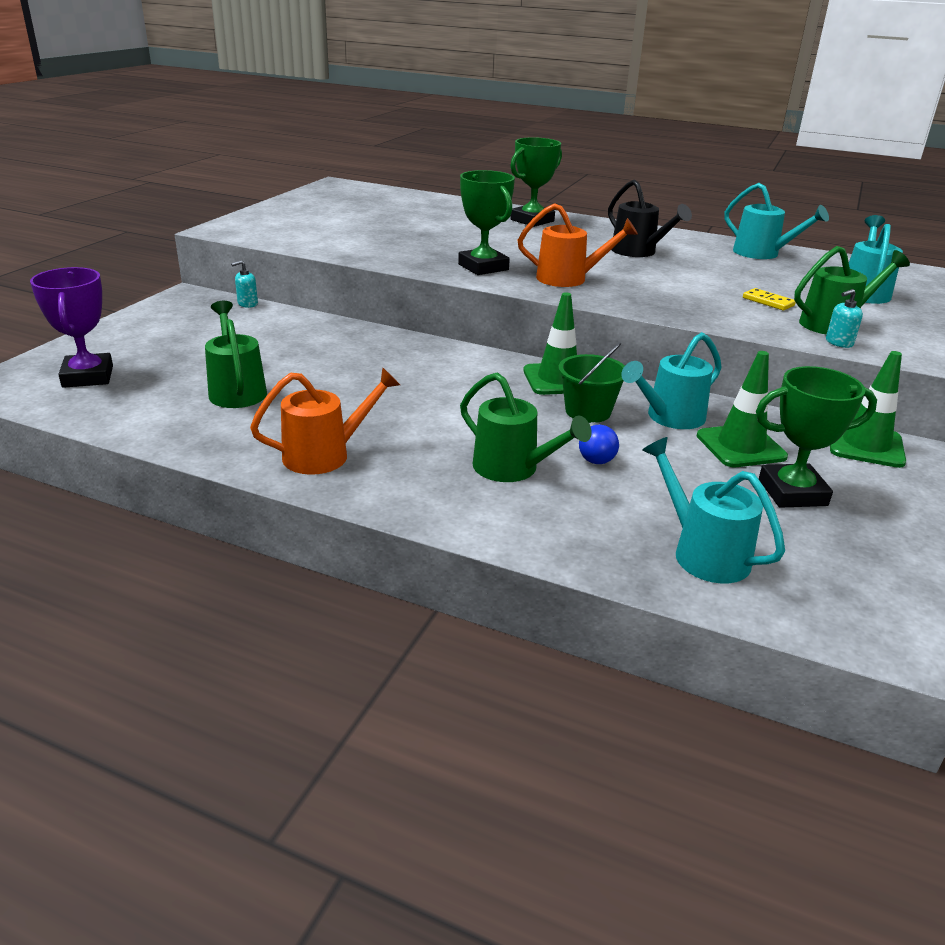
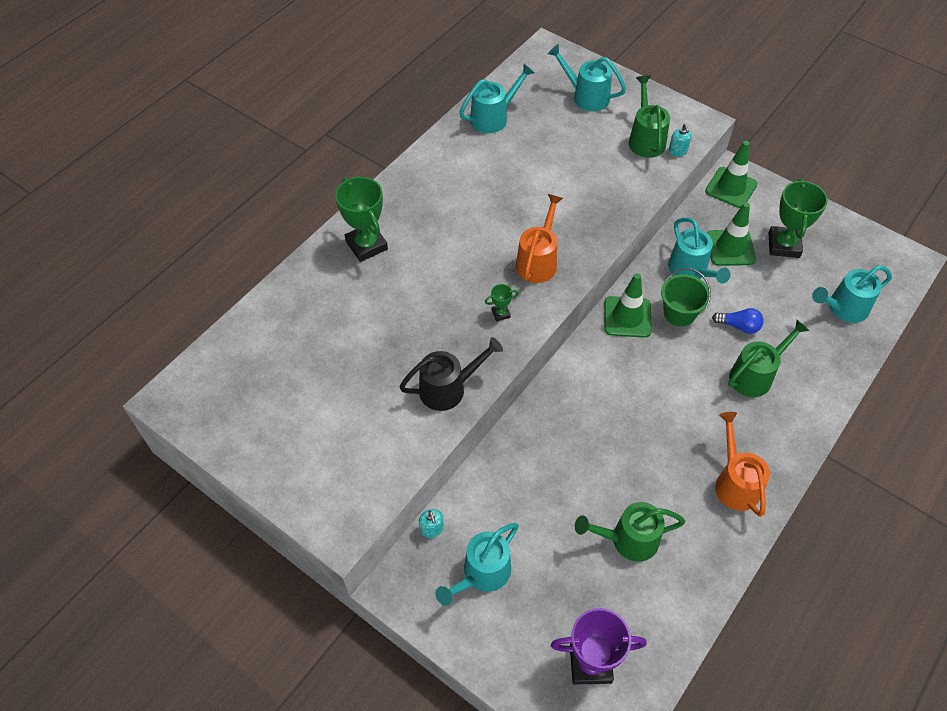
camera: 75 degrees left, 25 degrees up
(198, 325) = (482, 574): none -> turquoise watering can
(483, 267) = (500, 313): green trophy -> green trophy, size x0.45
(638, 252) = (476, 195): black watering can -> black watering can (449, 388)
(768, 302) = (601, 157): yellow domino -> none

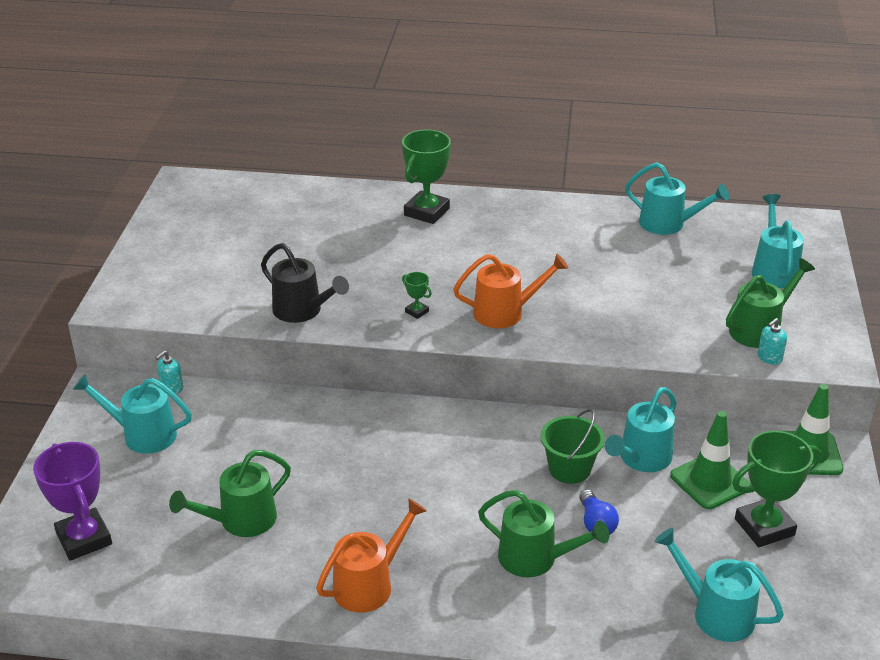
camera: 60 degrees right, 20 degrees down
(627, 317) = (527, 431): green traffic cone -> none
(628, 540) = (240, 521): green watering can -> green watering can turned 90 degrees counterclockwise

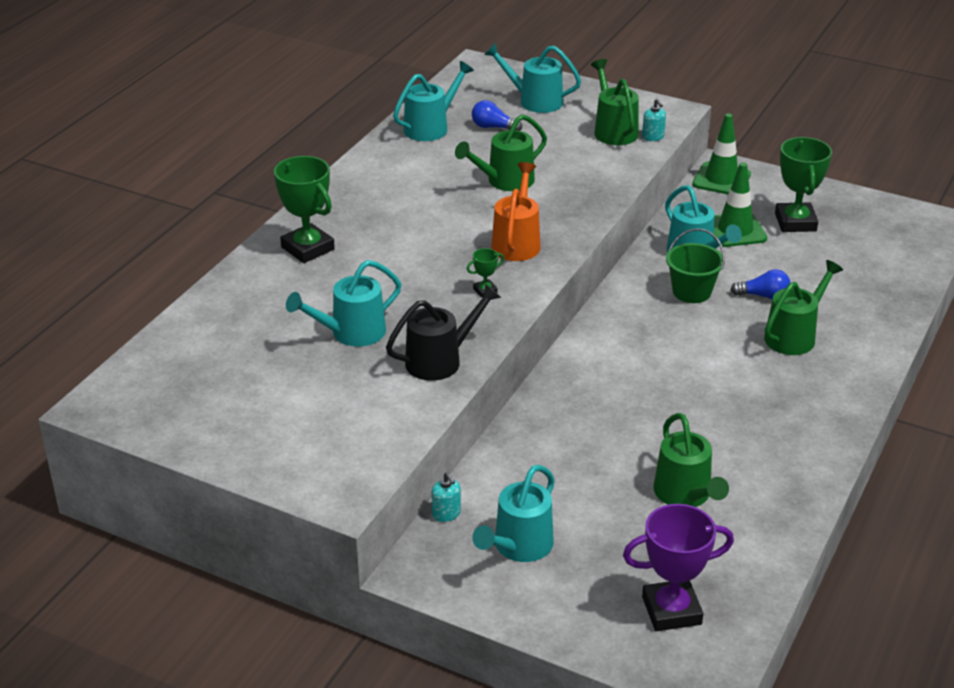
camera: 70 degrees left, 0 degrees up
(369, 584) = (796, 430): orange watering can -> none
(605, 284) = (504, 181): none -> green watering can
(699, 257) = (493, 127): none -> blue light bulb
(715, 613) = (878, 269): turquoise watering can -> turquoise watering can (351, 333)

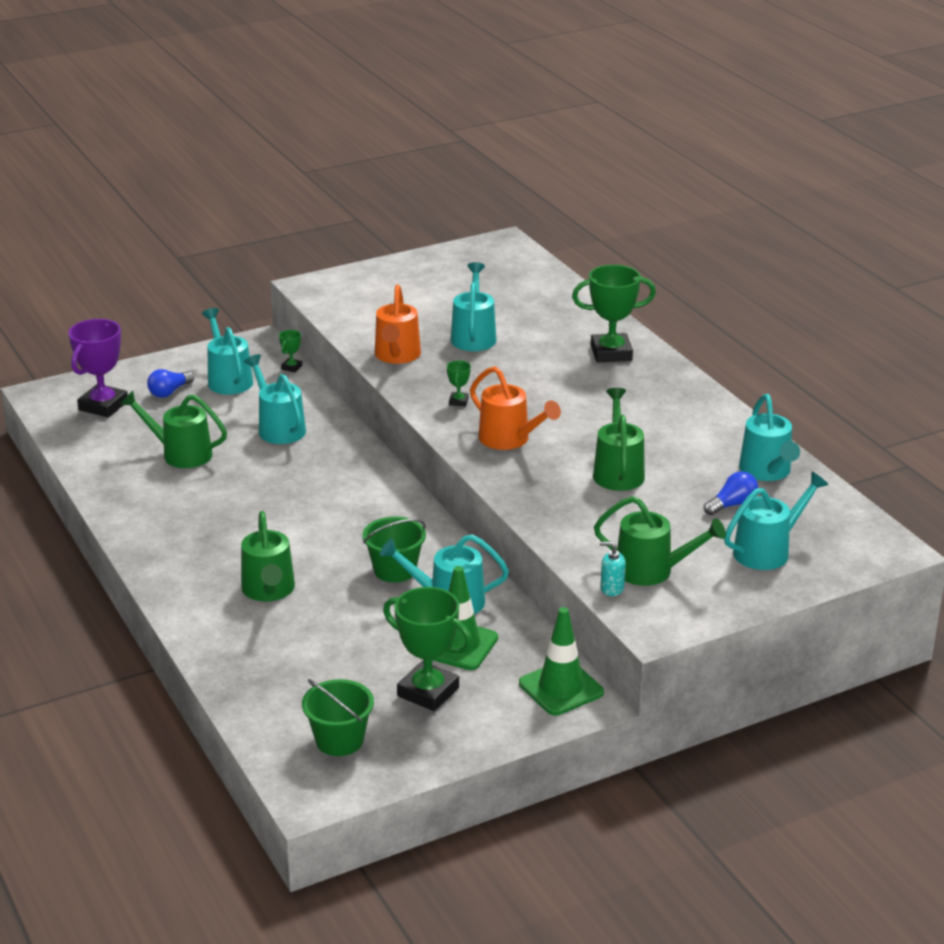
camera: 125 degrees right, 5 degrees down
(440, 360) = (397, 356): black watering can -> orange watering can
(446, 514) = (291, 367): turquoise soap dispenser -> green trophy
(570, 458) = (278, 428): none -> turquoise watering can
(763, 296) = (340, 605): blue light bulb -> blue light bulb (169, 392)
(884, 233) = (339, 740): none -> green bucket

